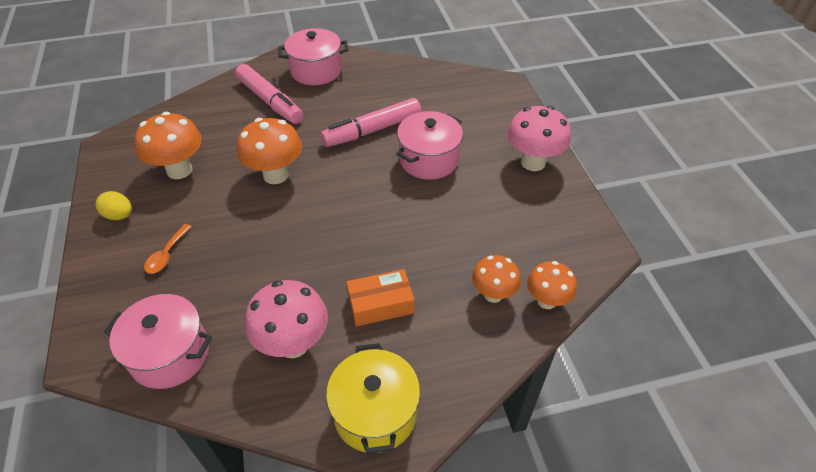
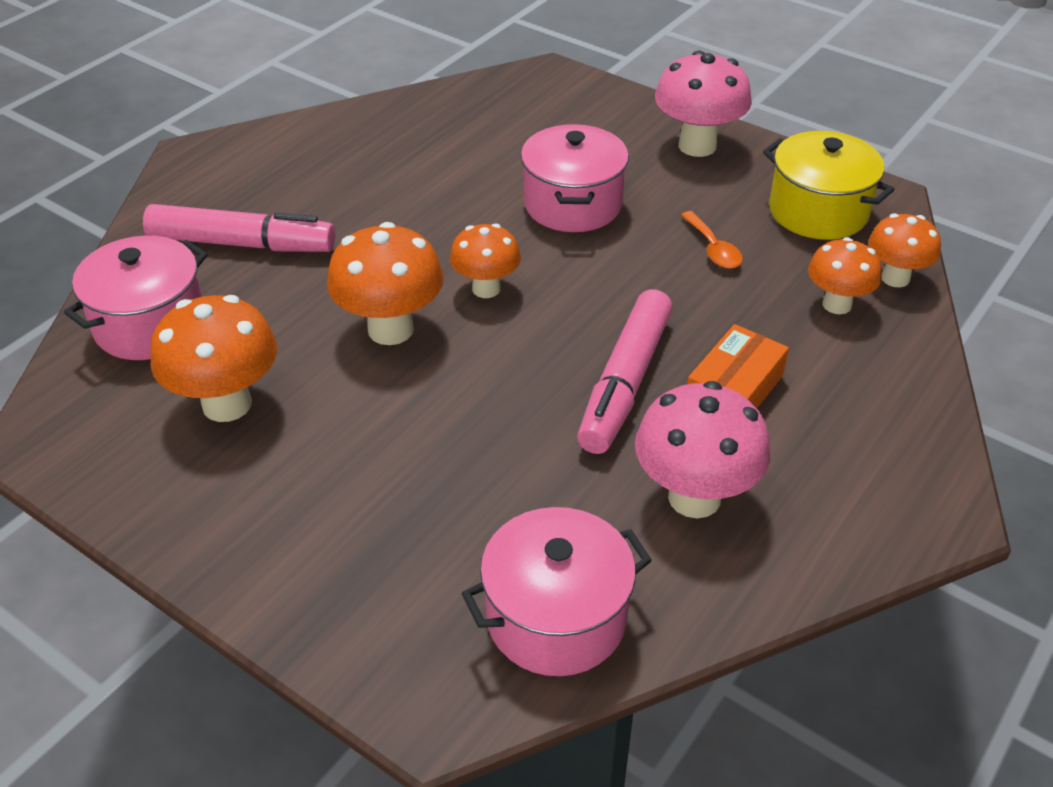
camera: 40 degrees left, 5 degrees down
(119, 215) = (215, 516): yellow egg -> none
(167, 255) = (372, 514): orange spoon -> orange spoon (713, 249)
(316, 71) = (259, 172): pink pot -> pink pot (150, 325)
(337, 180) = (486, 289): none -> orange mushroom
(372, 130) = (451, 207): pink marker -> pink marker (625, 383)
(375, 413) = (879, 499): yellow pot -> yellow pot (818, 211)

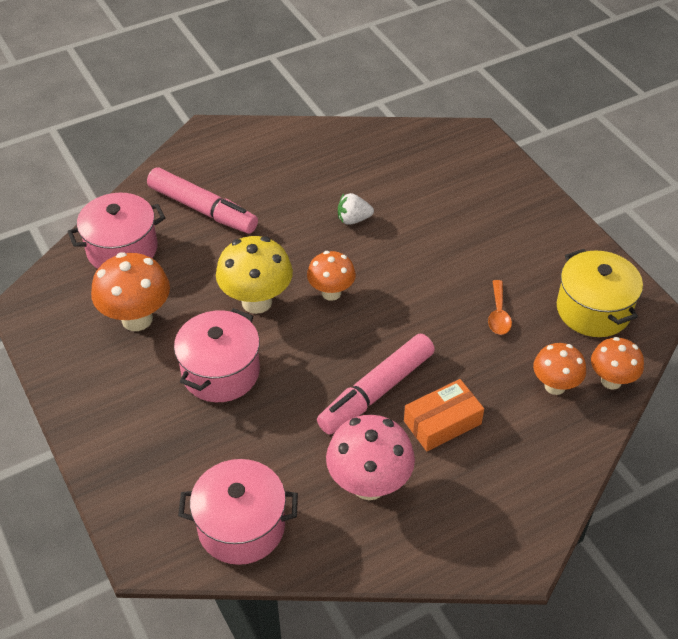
camera: 25 degrees right, 5 degrees up
(390, 329) = (256, 302): orange mushroom -> yellow mushroom
(458, 199) = (353, 219): none -> white strawberry
(573, 204) = (425, 248): pink pot -> pink pot (220, 372)
(697, 146) = (542, 228): pink mushroom -> none

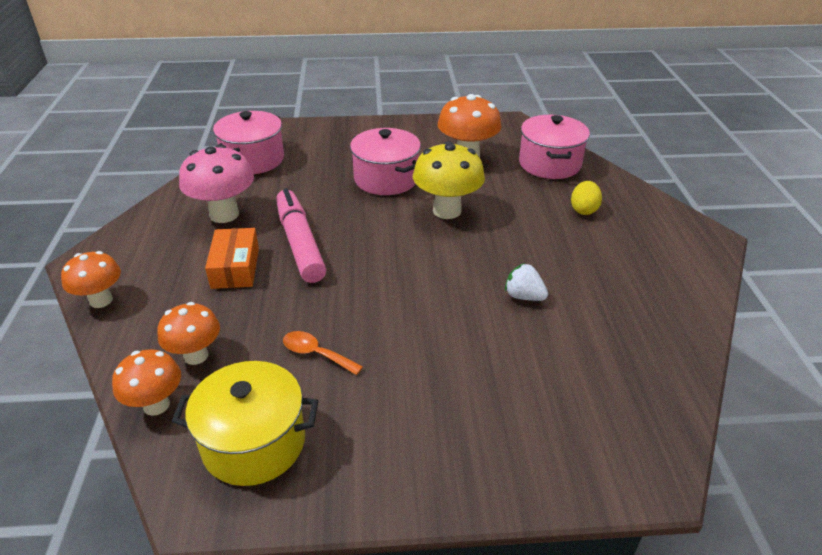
camera: 115 degrees right, 10 degrees down
(203, 209) = (583, 210): pink marker -> yellow egg
(331, 293) = (428, 252): orange mushroom -> orange mushroom (101, 300)
(353, 219) = (524, 296): white strawberry -> white strawberry turned 75 degrees counterclockwise

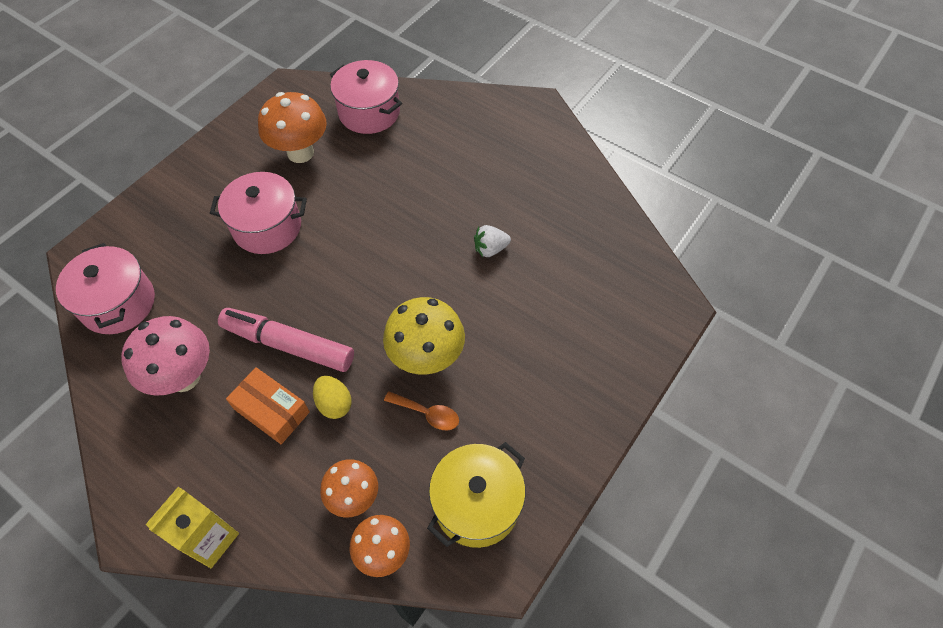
camera: 50 degrees left, 20 degrees up
(101, 300) = (210, 539): orange mushroom -> yellow carton
(316, 354) = (427, 413): orange spoon -> orange spoon turned 135 degrees counterclockwise
(447, 211) = (354, 219): yellow mushroom -> yellow mushroom (426, 358)
(583, 210) = (442, 141): yellow egg -> yellow egg (334, 404)

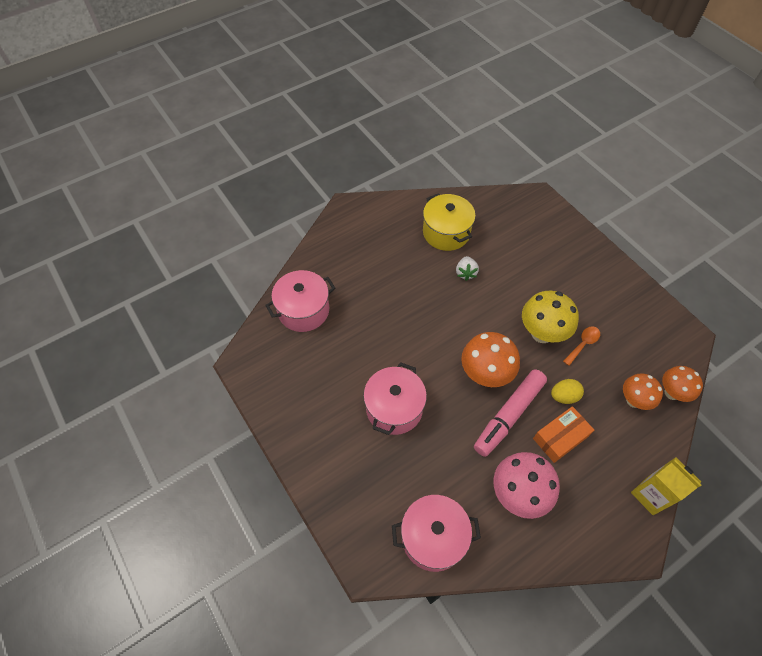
camera: 70 degrees left, 0 degrees up
(300, 153) = (325, 368): orange mushroom -> orange mushroom (485, 375)
(477, 504) = (648, 335): yellow pot -> yellow pot (446, 232)

